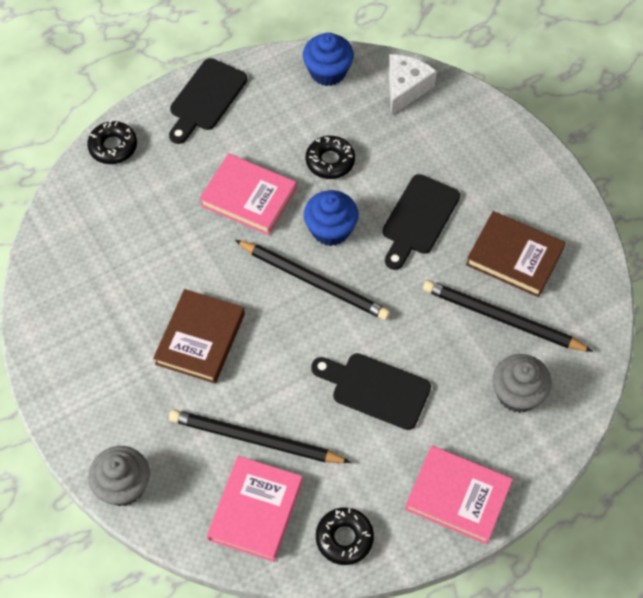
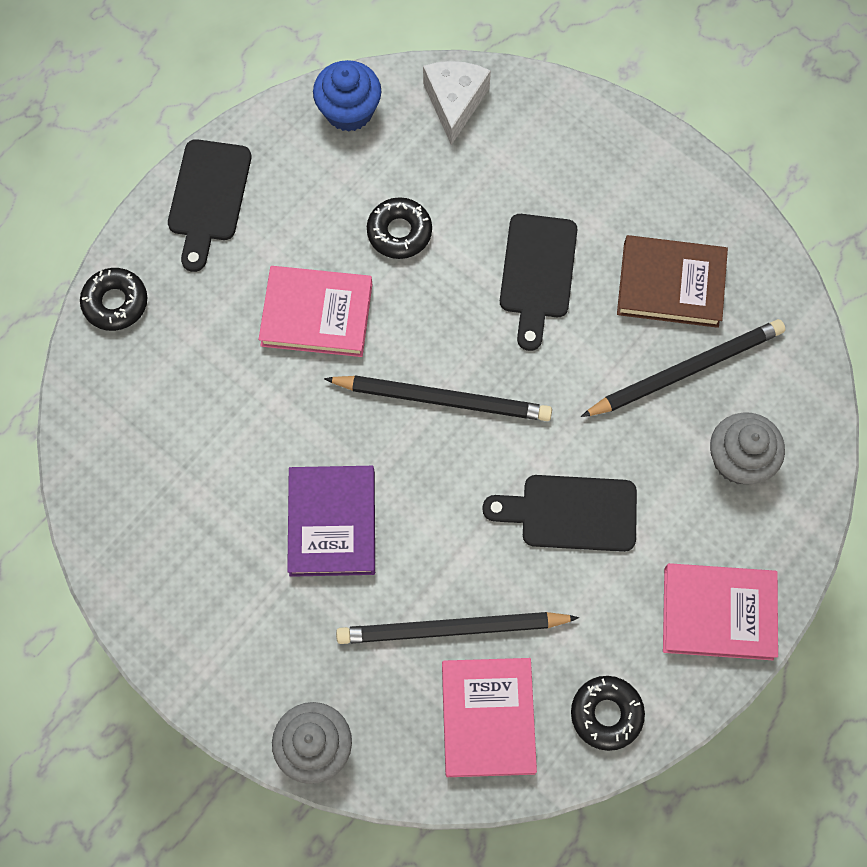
camera: 20 degrees left, 10 degrees up
(200, 339) = (332, 523): brown book -> purple book
(330, 229) = (436, 323): blue cupcake -> none
(502, 319) = (686, 370): black pencil -> black pencil turned 150 degrees clockwise

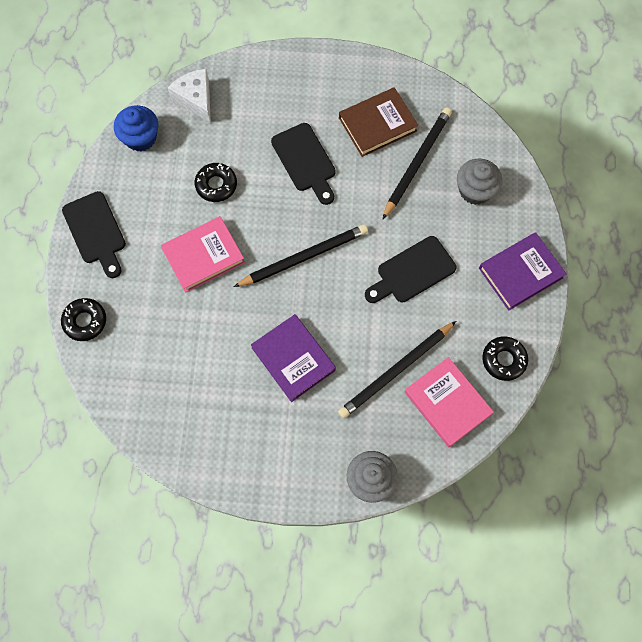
camera: 35 degrees left, 0 degrees up
(718, 613) = (520, 273): pink book -> purple book

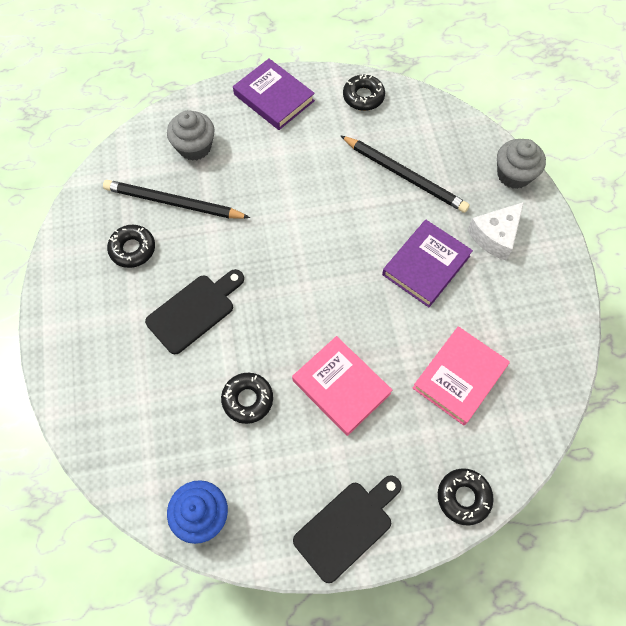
camera: 105 degrees left, 5 degrees down
(195, 99) = (132, 461): white cheese -> white cheese (495, 236)
(304, 257) = (311, 283): black pencil -> none
(377, 124) = (133, 249): brown book -> black donut
(412, 272) = (299, 183): black cutting board -> none
(447, 403) = (419, 131): pink book -> pink book (459, 377)

